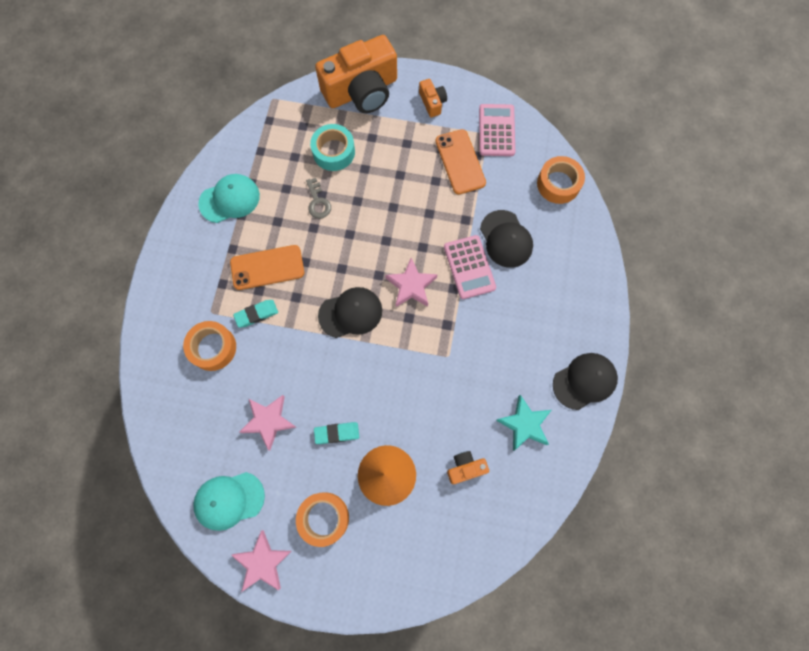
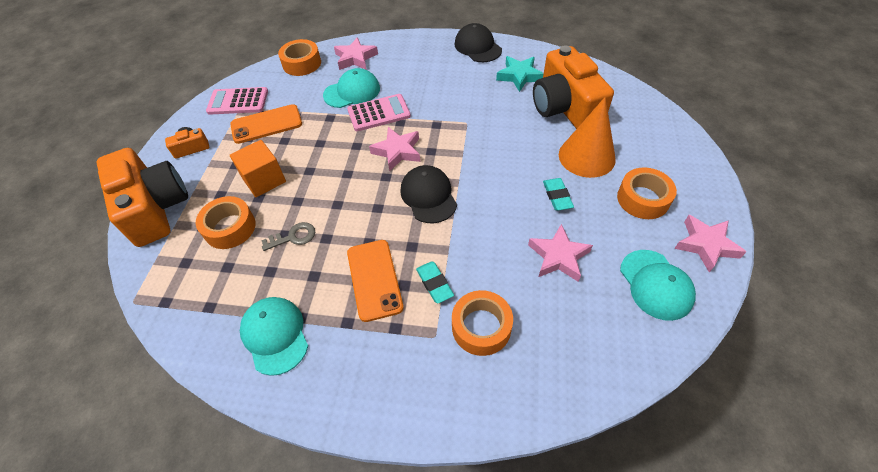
camera: 90 degrees left, 20 degrees down
(334, 152) = (230, 228): turquoise tape -> orange tape
(385, 170) = (264, 180): none -> orange cube
(465, 468) = (565, 107): orange camera -> orange camera, size x2.34
(506, 239) = (352, 92): black cap -> turquoise cap
(566, 240) = (355, 58): none -> pink star

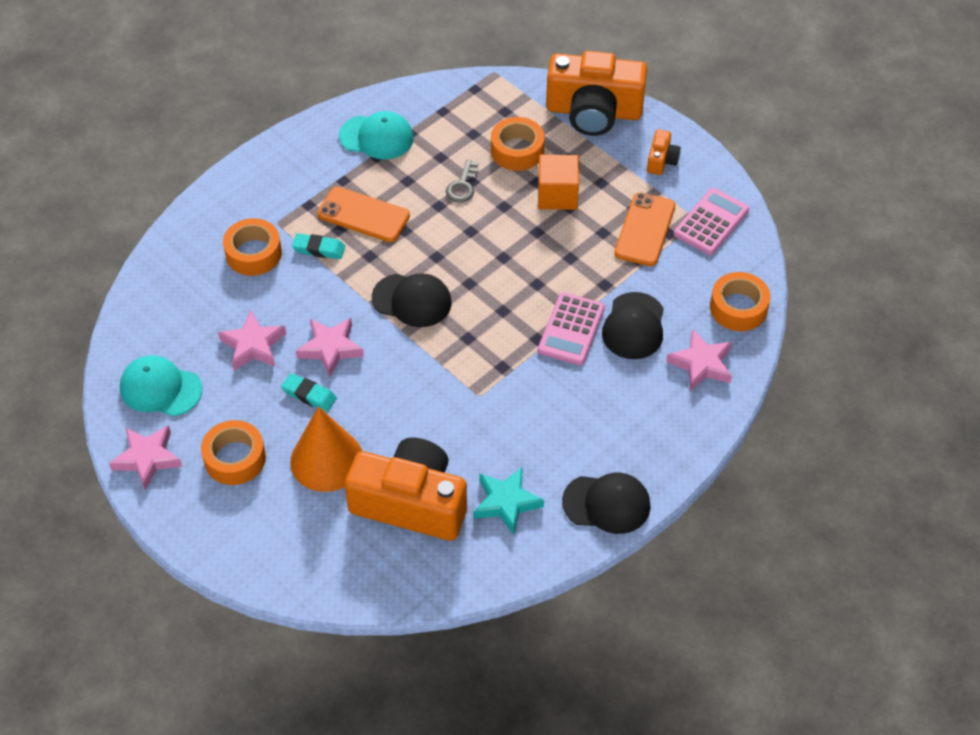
camera: 125 degrees right, 0 degrees up
(352, 92) = (634, 326): turquoise cap -> black cap
(397, 151) = (495, 311): pink star -> pink star (330, 348)

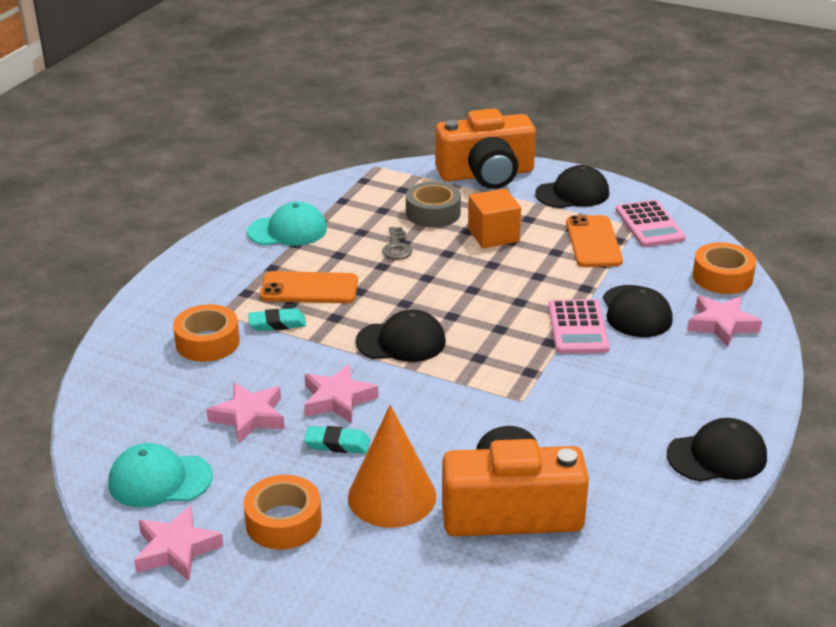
camera: 20 degrees left, 20 degrees down
(506, 502) = (613, 482): turquoise star -> none
(517, 150) = (433, 213): orange tape -> grey tape
(661, 160) = (572, 193): orange camera -> black cap
(711, 222) = (649, 225): pink calculator -> pink calculator turned 150 degrees clockwise

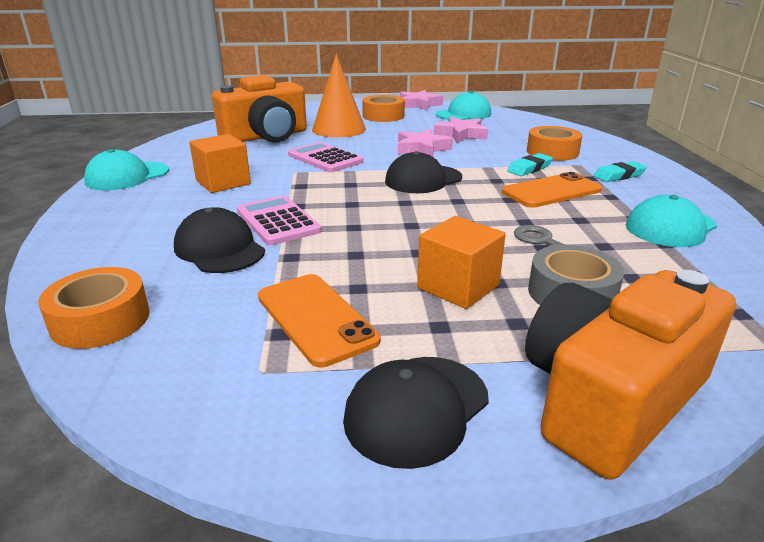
camera: 150 degrees right, 5 degrees down
(337, 444) = (394, 136): turquoise eraser -> turquoise eraser (619, 176)
(608, 405) = (223, 182): none -> orange cube
(649, 225) = (236, 382): pink calculator -> pink calculator (325, 158)
(717, 456) = (127, 176): black cap -> turquoise cap
(722, 325) = (110, 261): pink star -> none

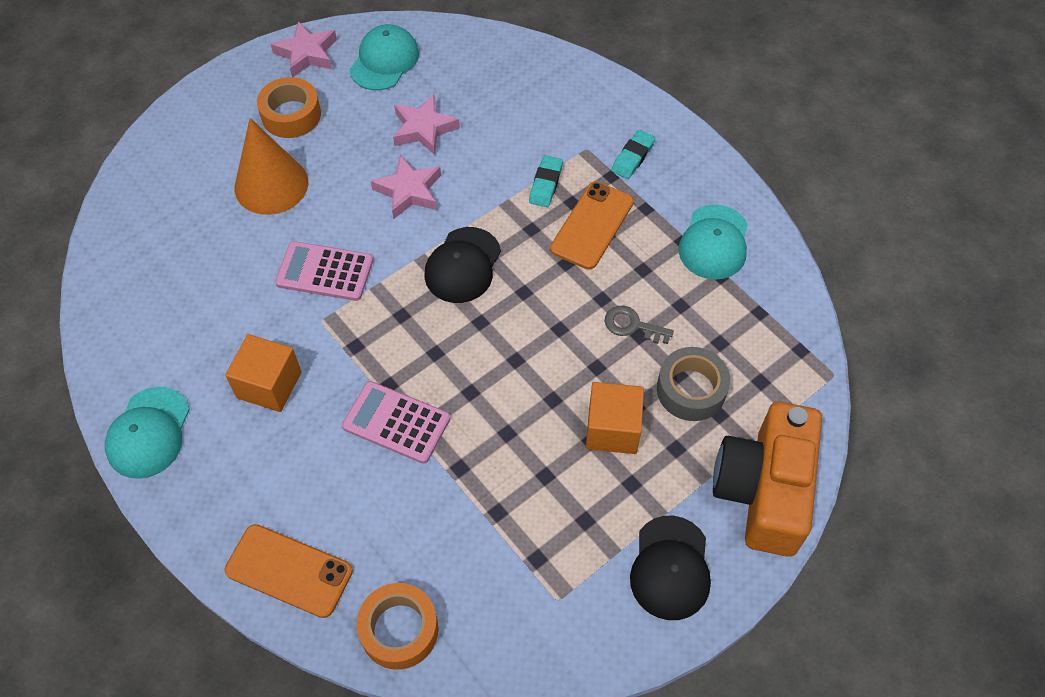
camera: 35 degrees left, 30 degrees up
(219, 249) = (390, 494): black cap -> none
(266, 136) = (202, 251): orange camera -> none
(316, 318) = (546, 528): orange phone -> orange phone (289, 570)
(552, 152) = (545, 129): orange tape -> none

